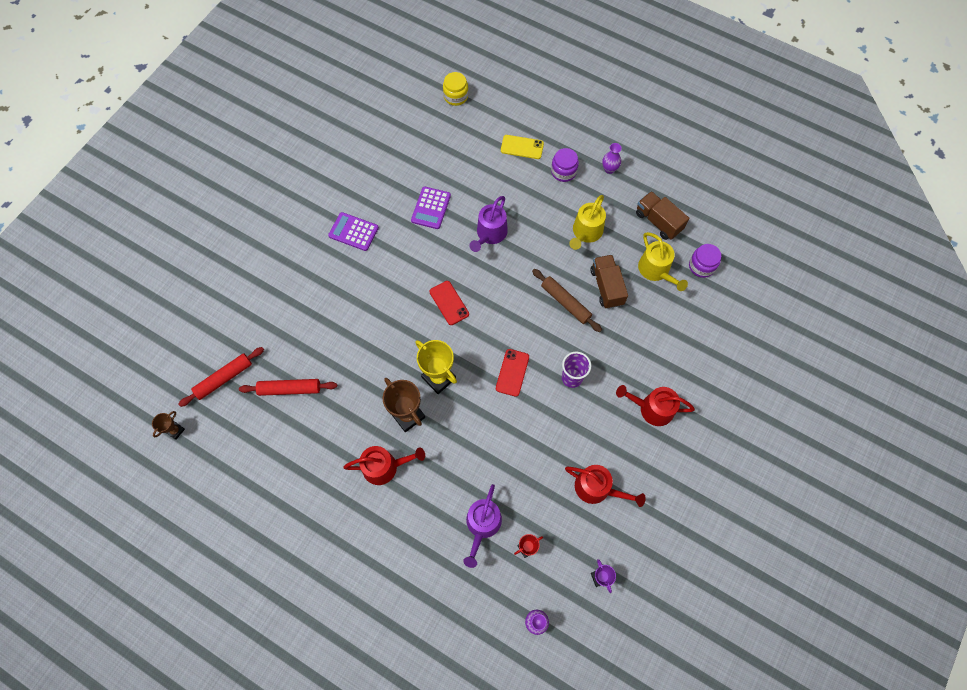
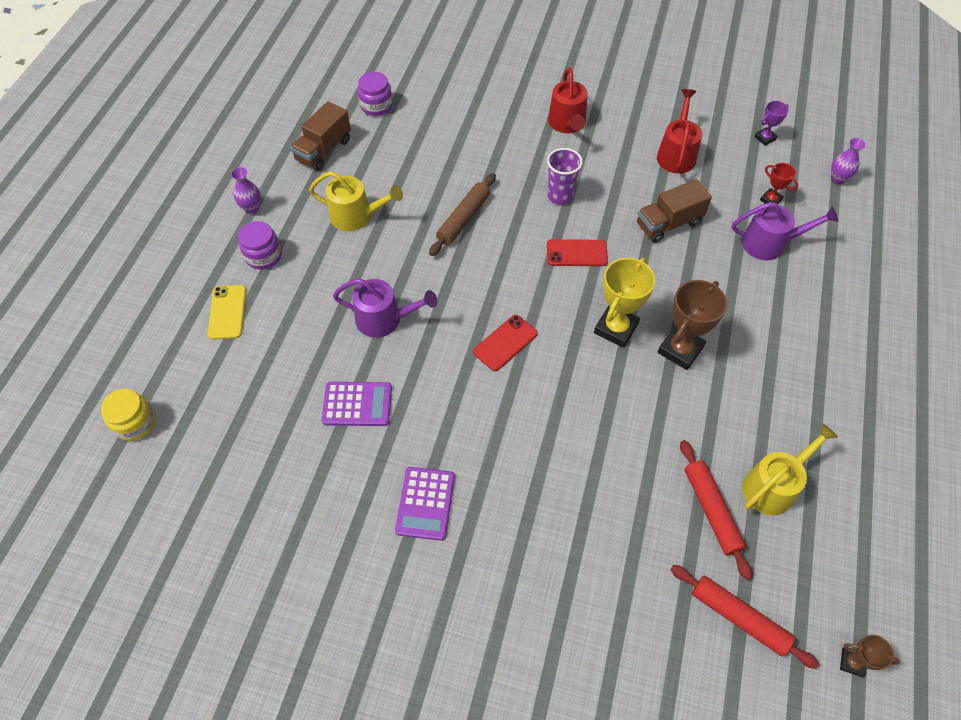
camera: 105 degrees left, 10 degrees down
(384, 467) = (757, 358): red watering can -> none
(606, 287) = (429, 184): brown truck -> brown truck (668, 223)
(656, 270) = (393, 143): yellow watering can -> yellow watering can (773, 486)

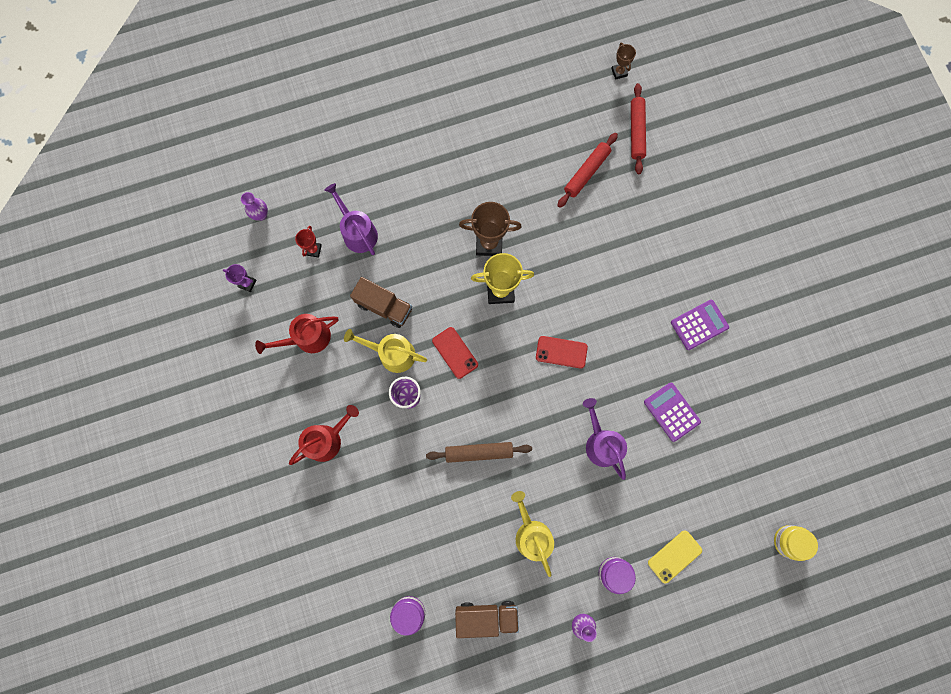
camera: 125 degrees left, 20 degrees up
(773, 486) = (547, 149): yellow watering can -> yellow watering can (392, 353)

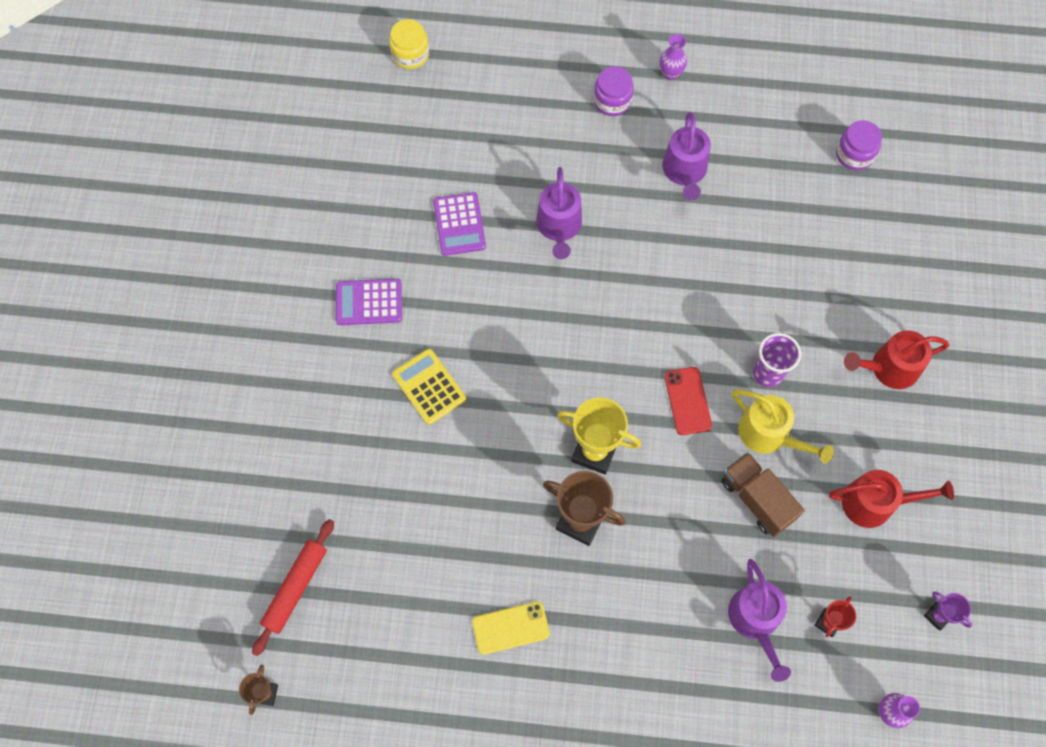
camera: 155 degrees left, 10 degrees down
(479, 452) = (707, 277): brown rolling pin -> none
(486, 616) = (769, 118): brown truck -> none
(531, 534) = (684, 171): yellow watering can -> purple watering can
(561, 352) = (554, 344): red phone -> none
(586, 173) = (398, 560): red rolling pin -> none
(627, 285) = (429, 387): none -> yellow calculator
(674, 556) = (539, 90): yellow phone -> yellow phone (510, 628)

